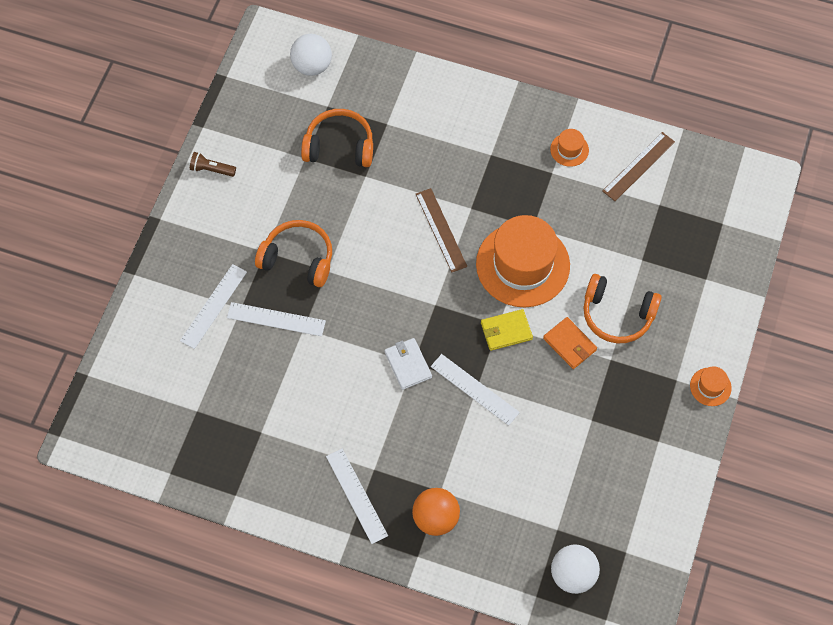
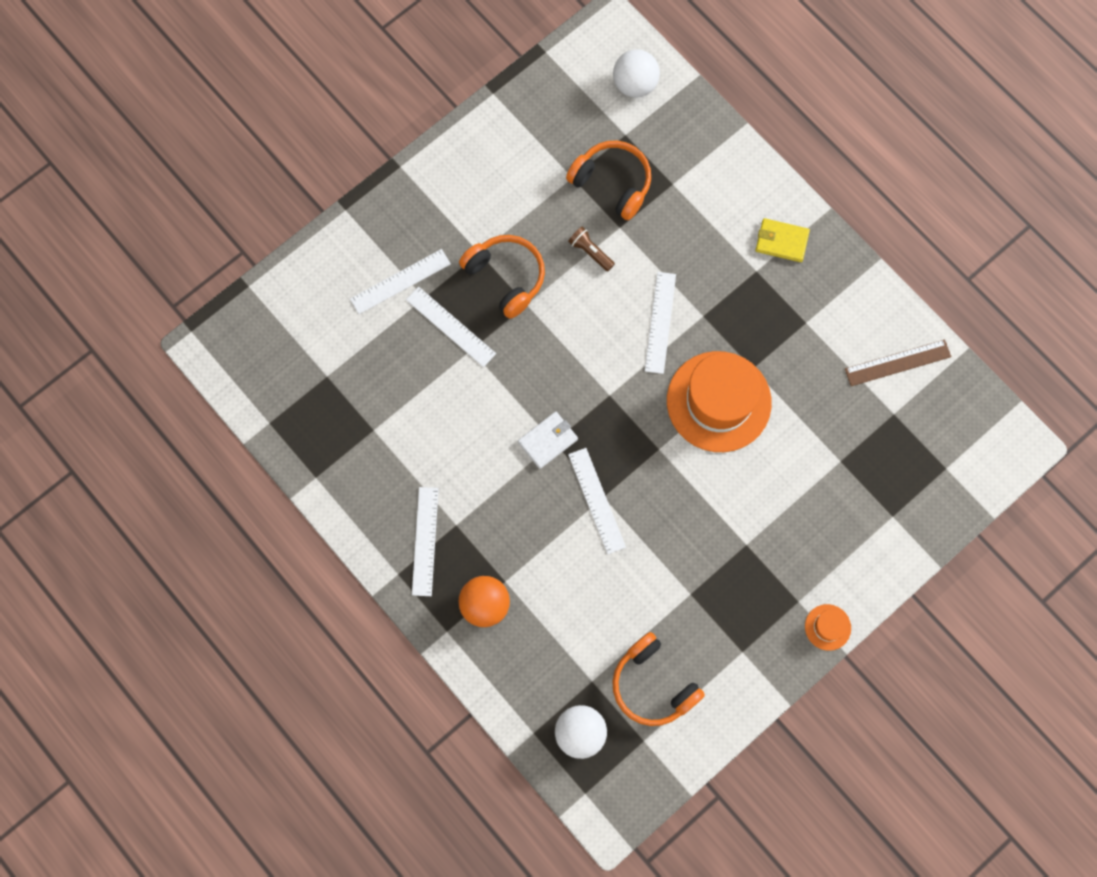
camera: 30 degrees right, 10 degrees up
(211, 169) = (476, 142): brown flashlight -> brown flashlight (590, 252)
(408, 365) = (548, 440): white wallet -> white wallet turned 45 degrees clockwise
(441, 230) = (660, 322): brown ruler -> white ruler
(506, 331) = (661, 459): yellow wallet -> yellow wallet (781, 241)
(569, 149) = (838, 308): orange hat -> none
(570, 344) = (715, 507): orange wallet -> none
(617, 314) = (781, 503): orange headphones -> orange headphones (653, 684)

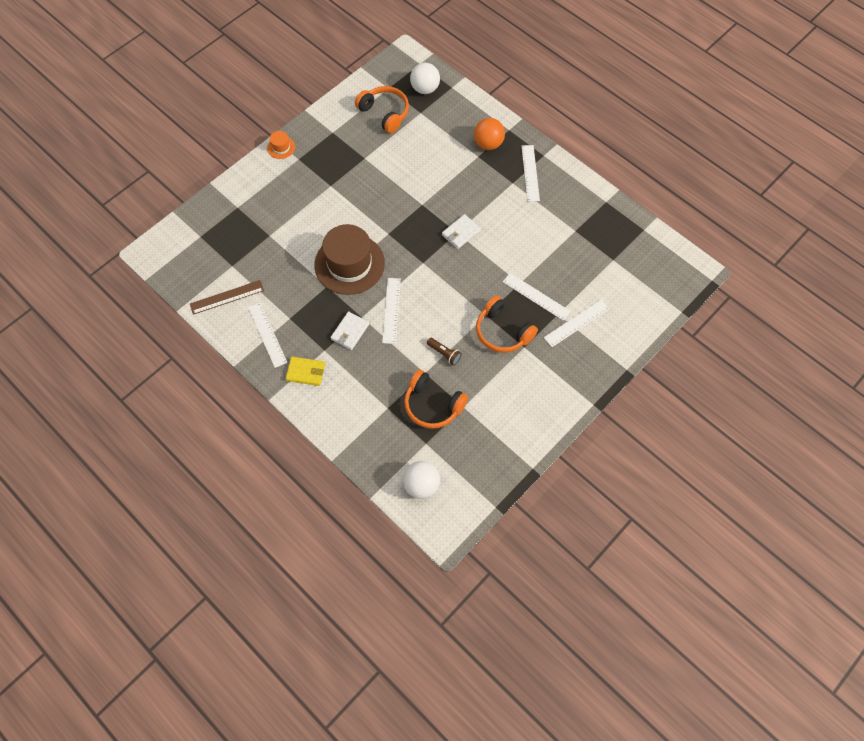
camera: 175 degrees right, 10 degrees down
(596, 500) = (426, 202): white ruler -> white ruler (267, 334)
(718, 401) = (349, 264): orange hat -> brown hat
(720, 294) = (350, 332): none -> white wallet

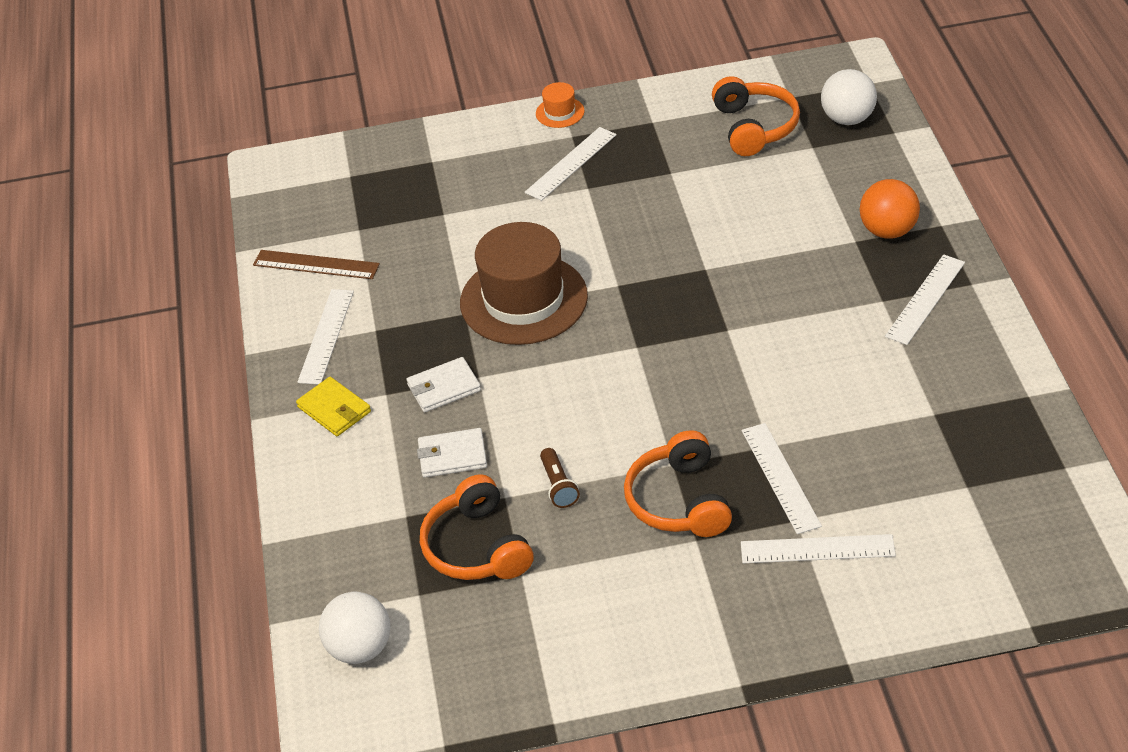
camera: 40 degrees right, 20 degrees down
(391, 310) = (530, 388): white ruler -> white ruler (571, 163)
(461, 233) = (733, 333): white wallet -> white wallet (452, 456)

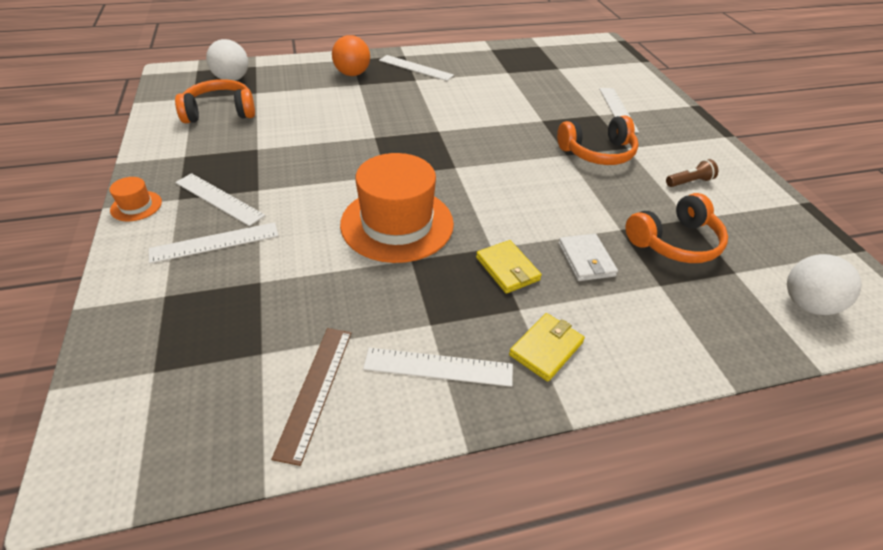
camera: 100 degrees left, 0 degrees up
(444, 388) = (507, 269): white wallet -> yellow wallet
(523, 299) = (397, 224): brown hat -> orange hat
(558, 486) = (601, 202): brown flashlight -> brown flashlight (689, 182)
(780, 477) = (567, 118): white ruler -> white ruler (215, 242)

